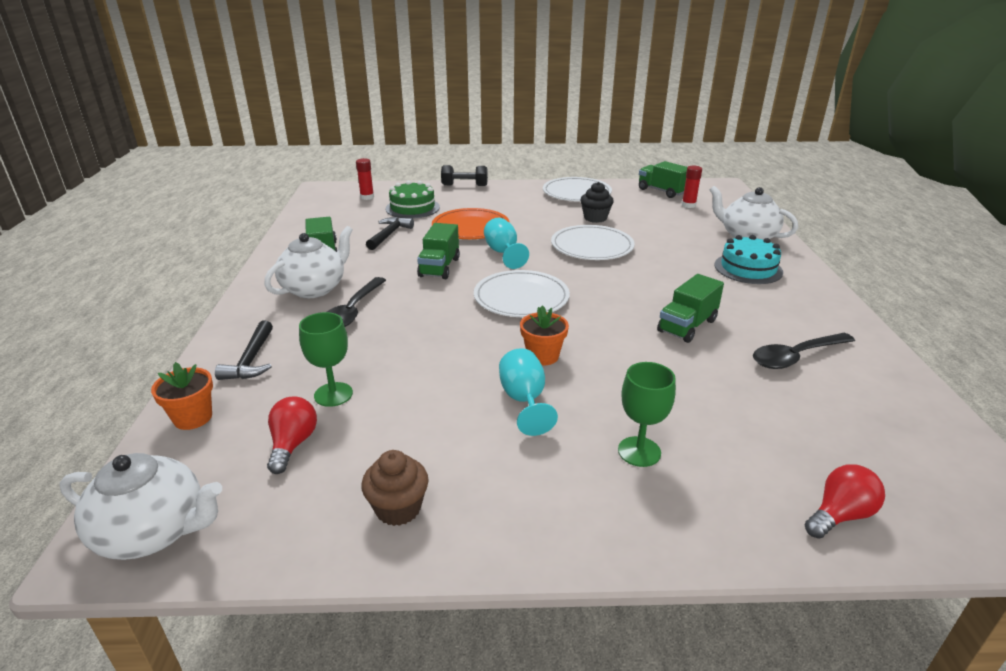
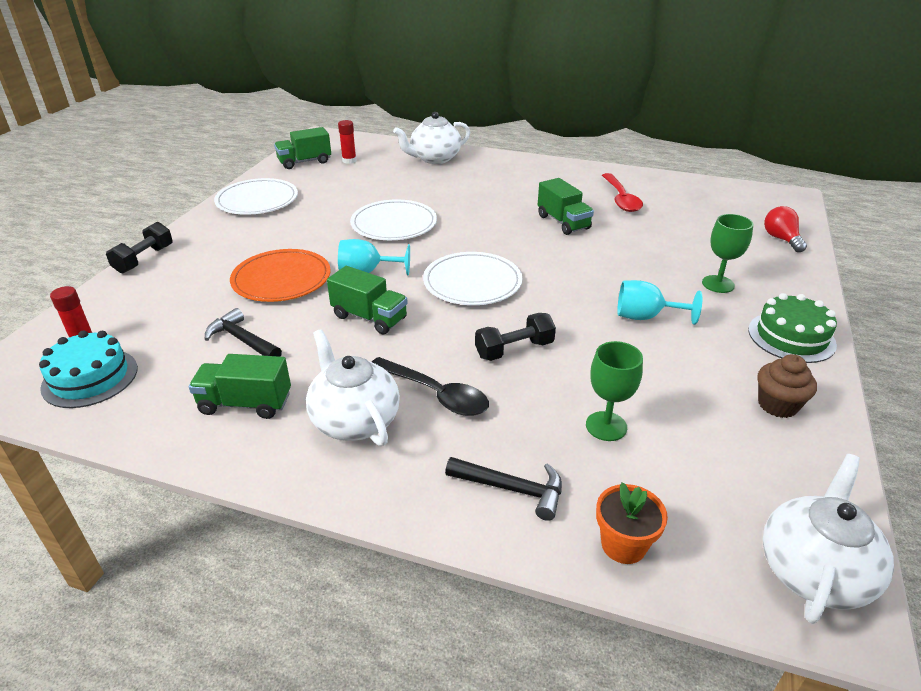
camera: 70 degrees left, 5 degrees up
(293, 444) = (685, 461): red light bulb -> none
(412, 208) = (173, 309): green cake -> green cake (791, 337)
(426, 334) = (514, 350): none -> black dumbbell
(542, 356) = (582, 294): orange flower pot -> none
(595, 218) = (332, 207): black cupcake -> none
(748, 268) = (488, 175): turquoise cake -> turquoise cake (90, 378)
(796, 357) = (621, 199): black spoon -> red spoon

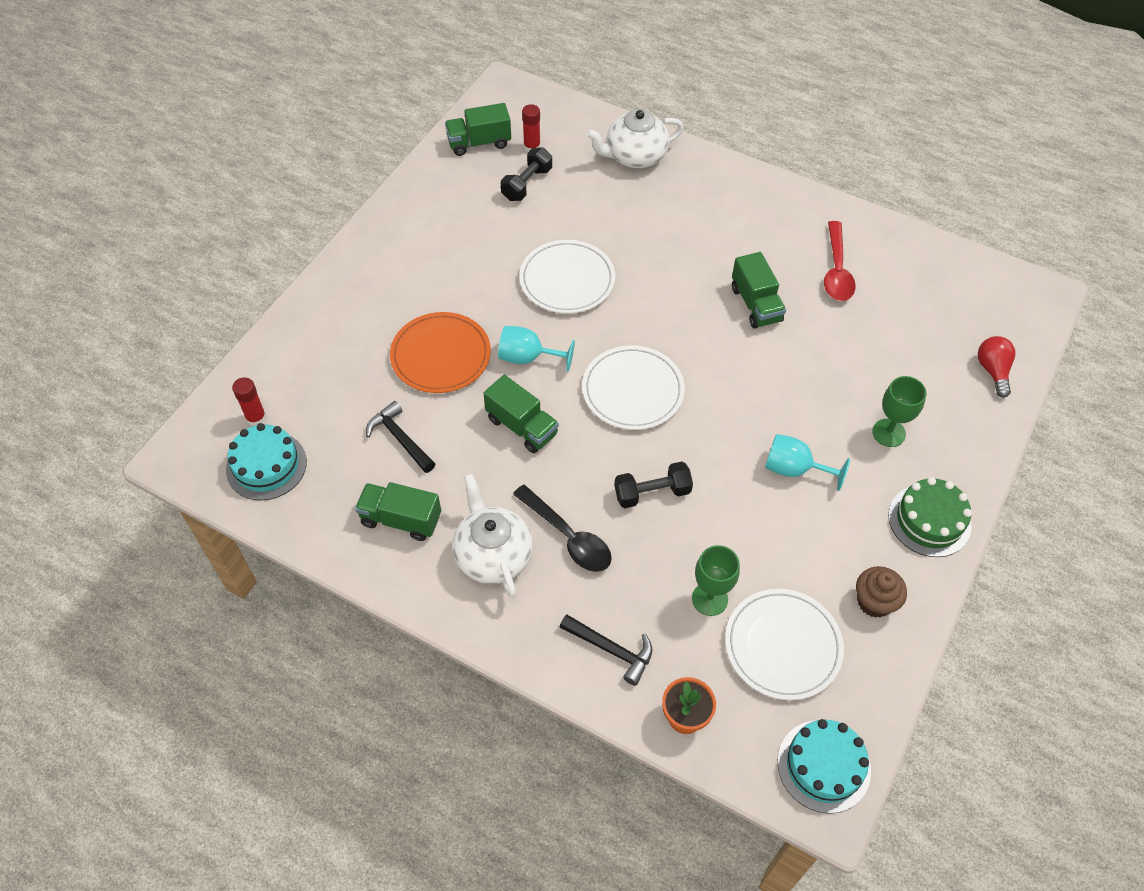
camera: 10 degrees right, 20 degrees up
(144, 259) = (304, 302): black dumbbell -> black dumbbell (527, 184)
(257, 200) = (421, 214): white plate -> white plate (783, 646)
(813, 571) = (823, 766): white teapot -> turquoise cake

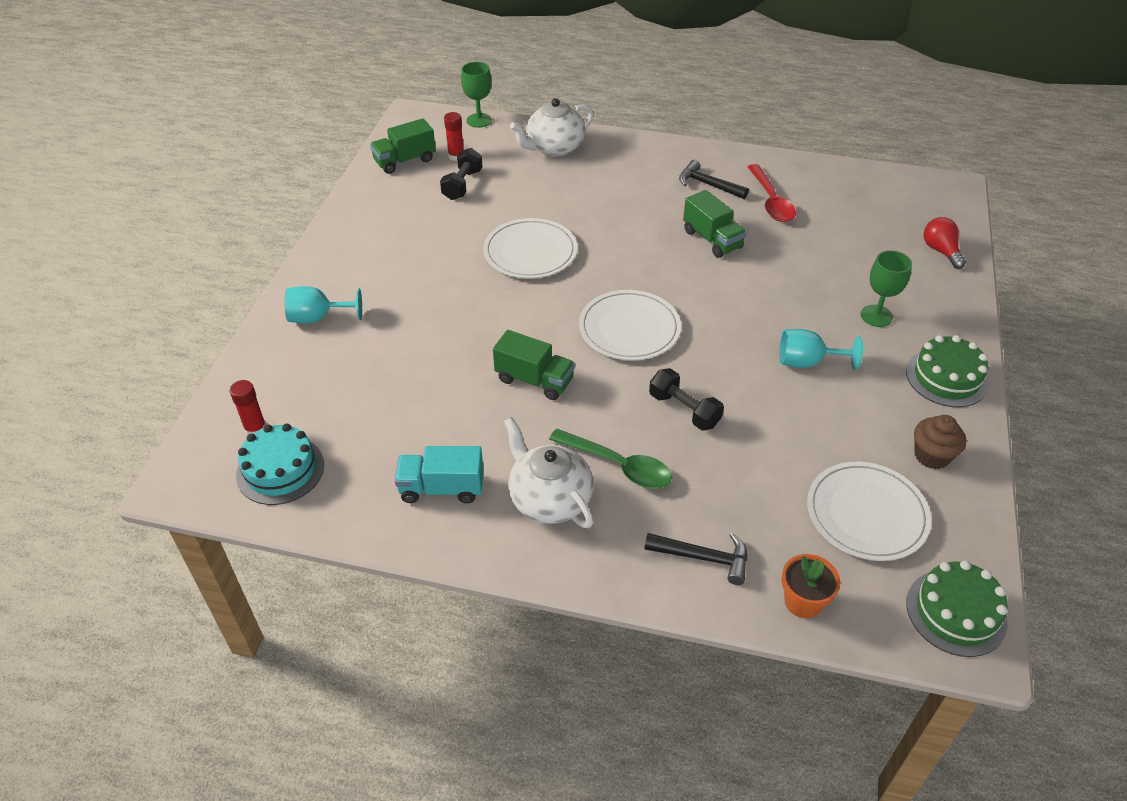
camera: 15 degrees left, 10 degrees down
(400, 438) = (415, 416): black hammer -> black hammer (708, 184)
(401, 519) = (442, 488): green truck -> turquoise truck
(441, 355) = (430, 336): orange plate -> none
(527, 358) = (517, 322): turquoise goblet -> turquoise goblet (317, 318)
(568, 536) = (618, 465): black spoon -> green spoon
(652, 493) = (684, 410): black dumbbell -> black dumbbell turned 75 degrees clockwise
(709, 599) = (779, 489): green goblet -> green goblet (479, 120)
(823, 766) = (956, 612): turquoise cake -> green cake

